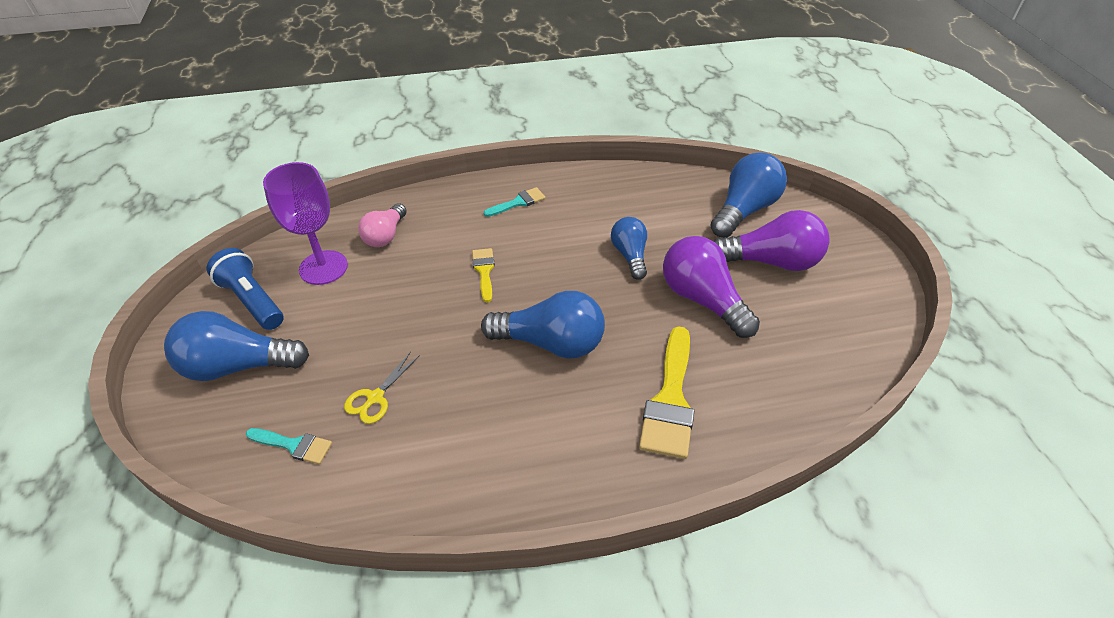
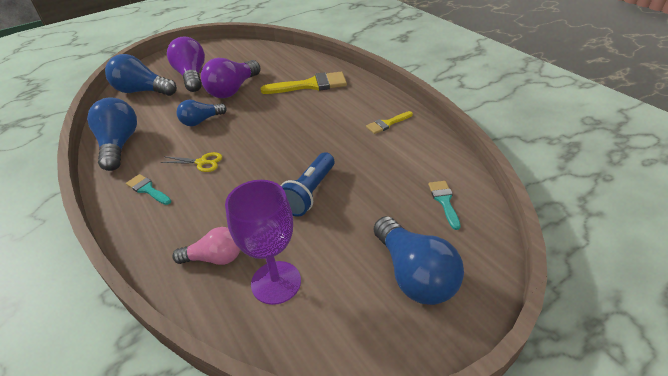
camera: 110 degrees left, 5 degrees down
(252, 300) = (343, 314): blue flashlight -> blue flashlight (309, 193)
(375, 397) = (383, 182): yellow scissors -> yellow scissors (202, 162)
(484, 271) = (241, 178): yellow brush -> yellow brush (387, 124)
(550, 343) = (294, 129): blue light bulb -> blue light bulb (119, 145)

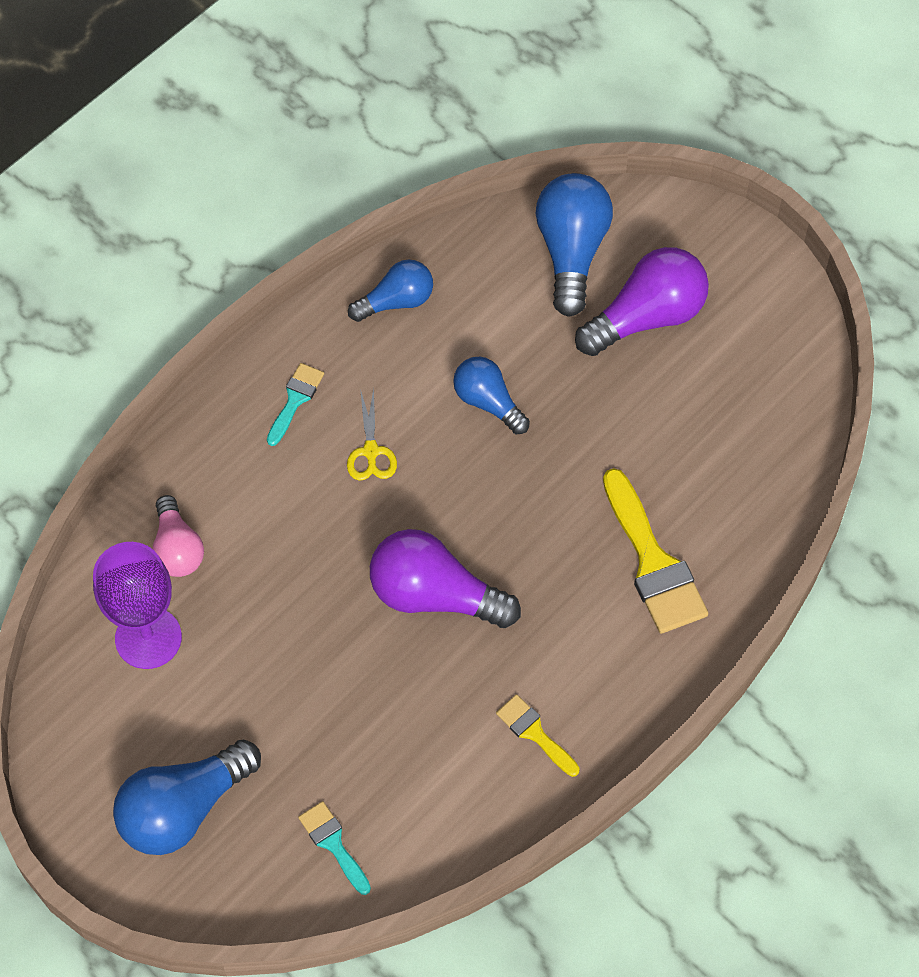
camera: 75 degrees right, 20 degrees up
(119, 145) = (396, 301): blue light bulb -> blue light bulb, size x0.62
(233, 90) = (607, 417): purple light bulb -> purple light bulb (435, 595)
(309, 193) = (322, 638): blue flashlight -> none
(444, 201) = (333, 843): turquoise brush -> turquoise brush turned 105 degrees counterclockwise

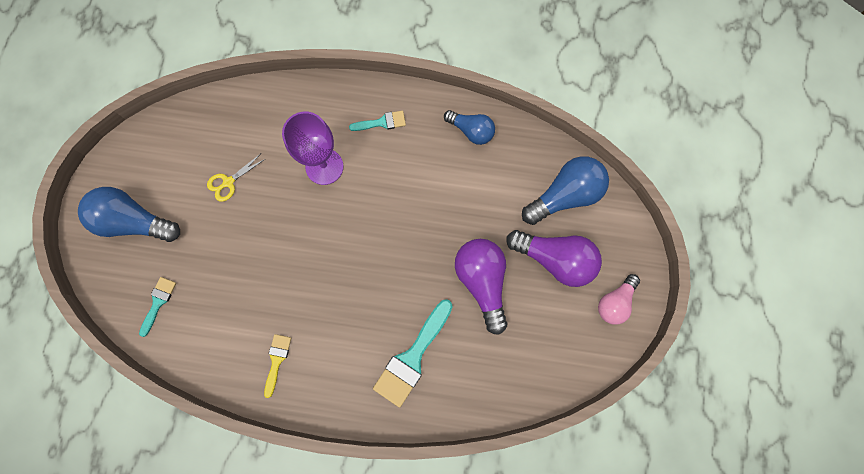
camera: 55 degrees right, 15 degrees up
(148, 638) = (211, 145): purple goblet -> purple goblet (324, 166)
(177, 548) = (266, 125): pink light bulb -> pink light bulb (614, 302)
(371, 451) = (378, 176): yellow scissors -> yellow scissors (228, 182)
(435, 595) = (320, 260): purple light bulb -> purple light bulb (482, 282)
(488, 402) = (446, 213): blue light bulb -> none
(653, 562) = (412, 357): yellow brush -> turquoise brush

